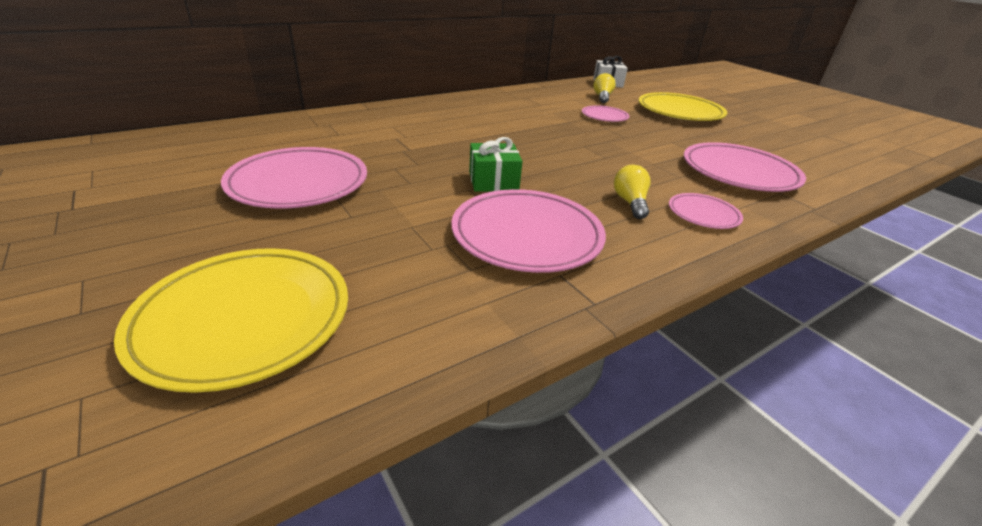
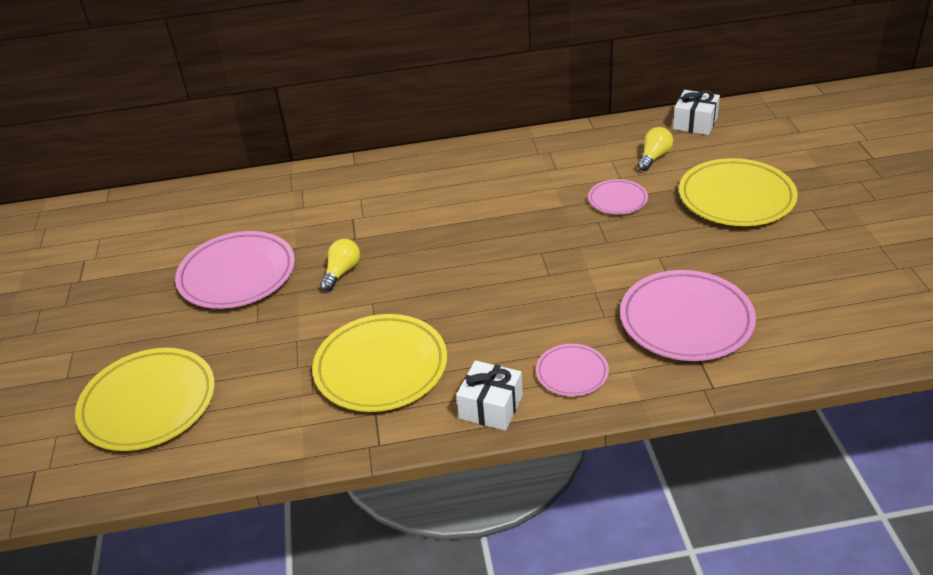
camera: 30 degrees right, 5 degrees up
(493, 181) = (402, 295): green gift -> none
(527, 235) = (381, 367): pink plate -> yellow plate
(630, 203) = (511, 345): yellow light bulb -> yellow light bulb (342, 272)
(668, 249) = (491, 407): none -> white gift

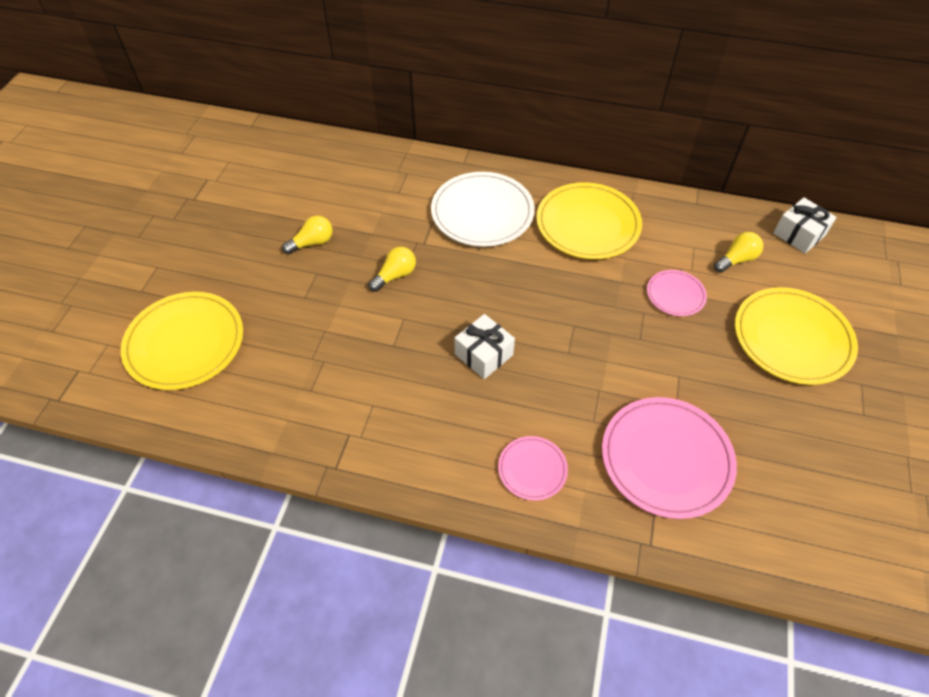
camera: 20 degrees right, 15 degrees up
(237, 275) = (312, 243): pink plate -> yellow light bulb
(381, 367) = (377, 389): yellow plate -> yellow plate (587, 225)
(398, 197) = (482, 213): none -> white plate
(491, 407) = (444, 473): white gift -> white gift (483, 354)

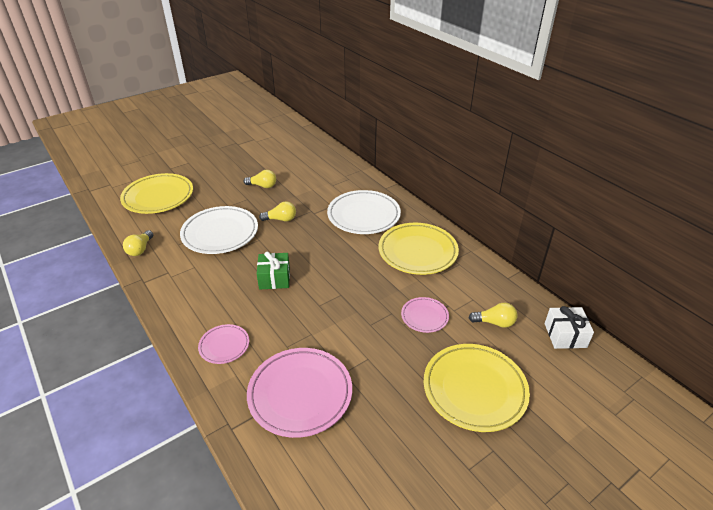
camera: 40 degrees right, 15 degrees down
(268, 431) = (140, 249): none -> yellow light bulb
(344, 341) = (220, 233): none -> white plate
(483, 354) = (274, 278): white gift -> green gift

